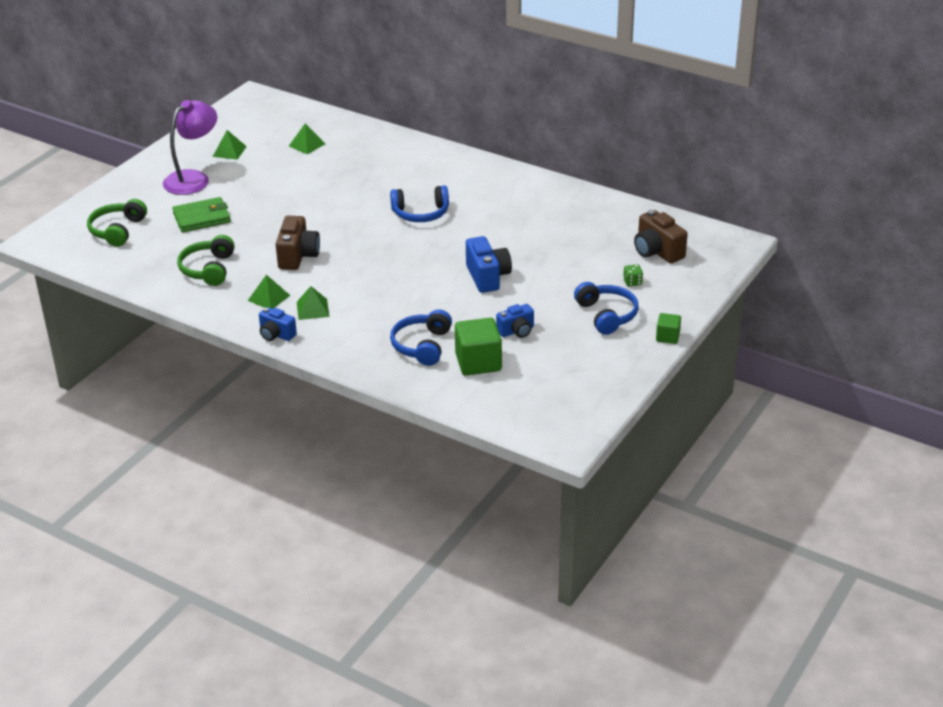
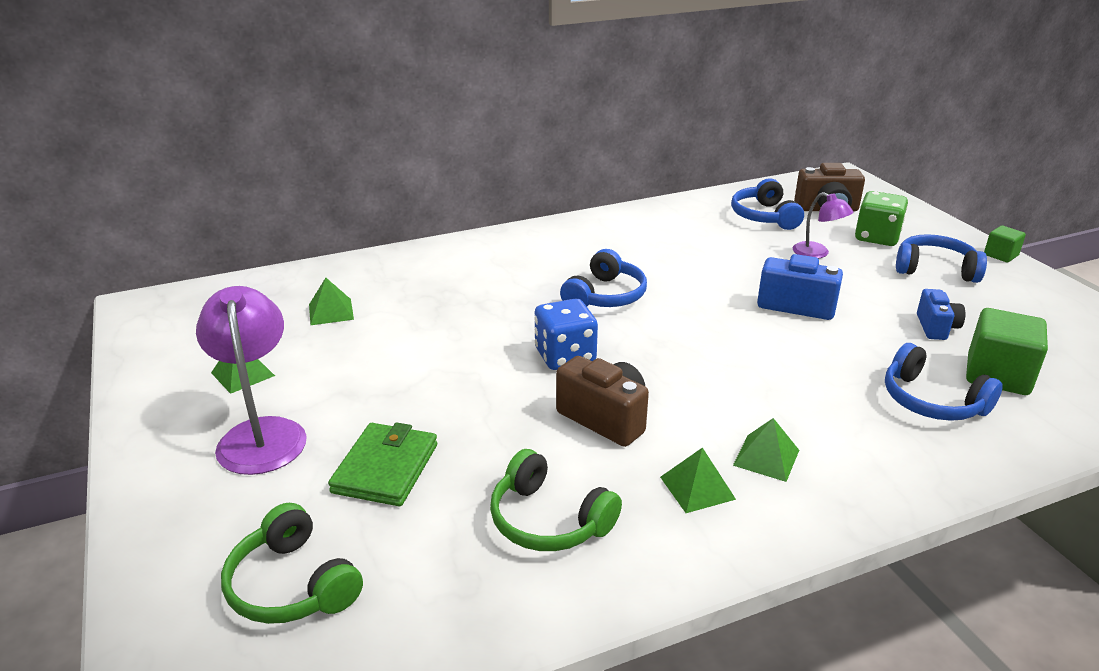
camera: 55 degrees left, 5 degrees down
(276, 335) = (816, 520): blue camera -> none
(341, 225) = (565, 356): none -> blue dice
(574, 266) = (817, 253): none -> purple lamp
(609, 231) = (764, 216): none -> blue headphones
(632, 282) = (877, 237): green dice -> green dice, size x2.09

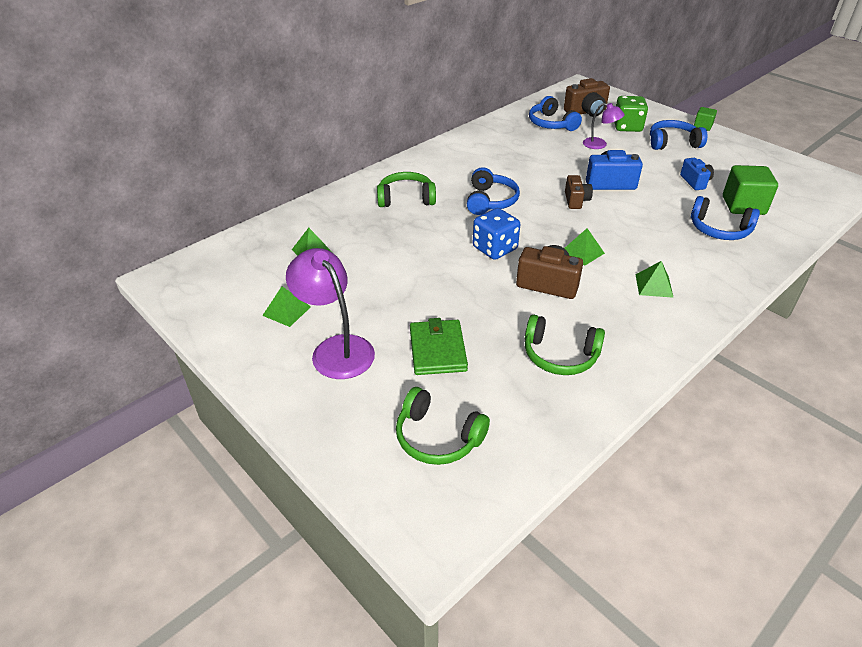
camera: 20 degrees left, 10 degrees up
(496, 272) = (406, 198): none -> green headphones
(697, 488) = (629, 313): green pyramid -> green pyramid (582, 252)
(728, 318) = (576, 200): none -> brown camera

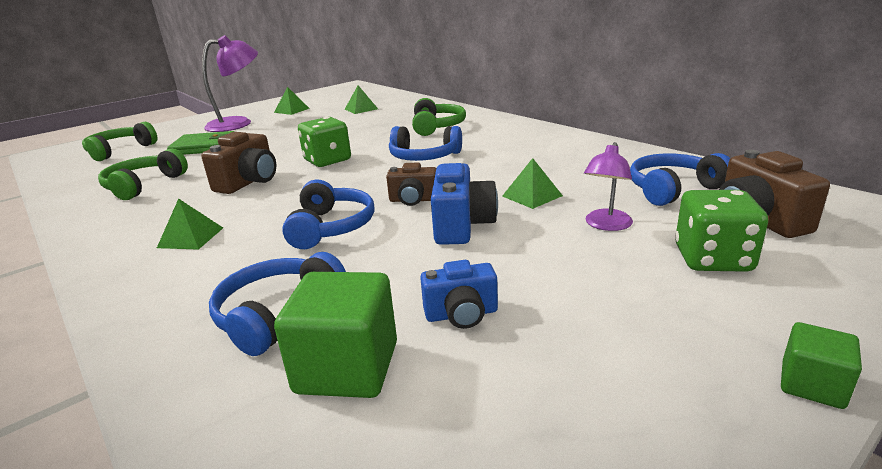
camera: 95 degrees right, 15 degrees down
(494, 248) = (327, 160): blue dice -> green dice
(582, 252) = (291, 200): green pyramid -> green pyramid (532, 196)
(672, 143) = (656, 310): blue headphones -> blue headphones (331, 227)

